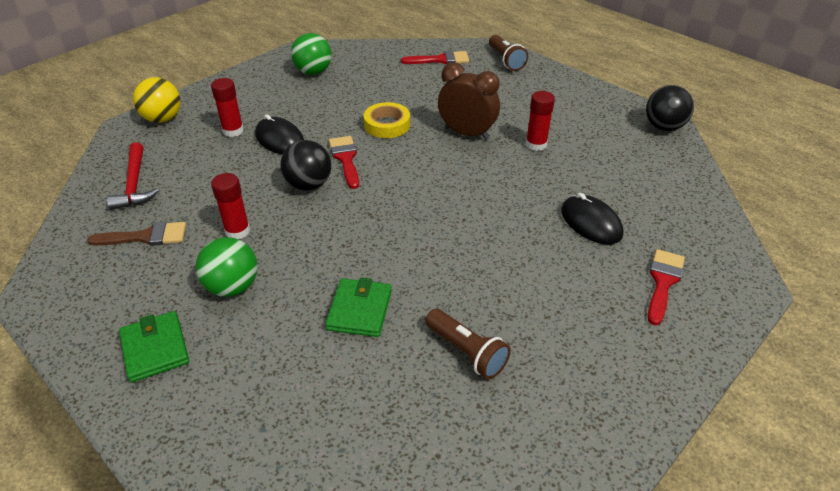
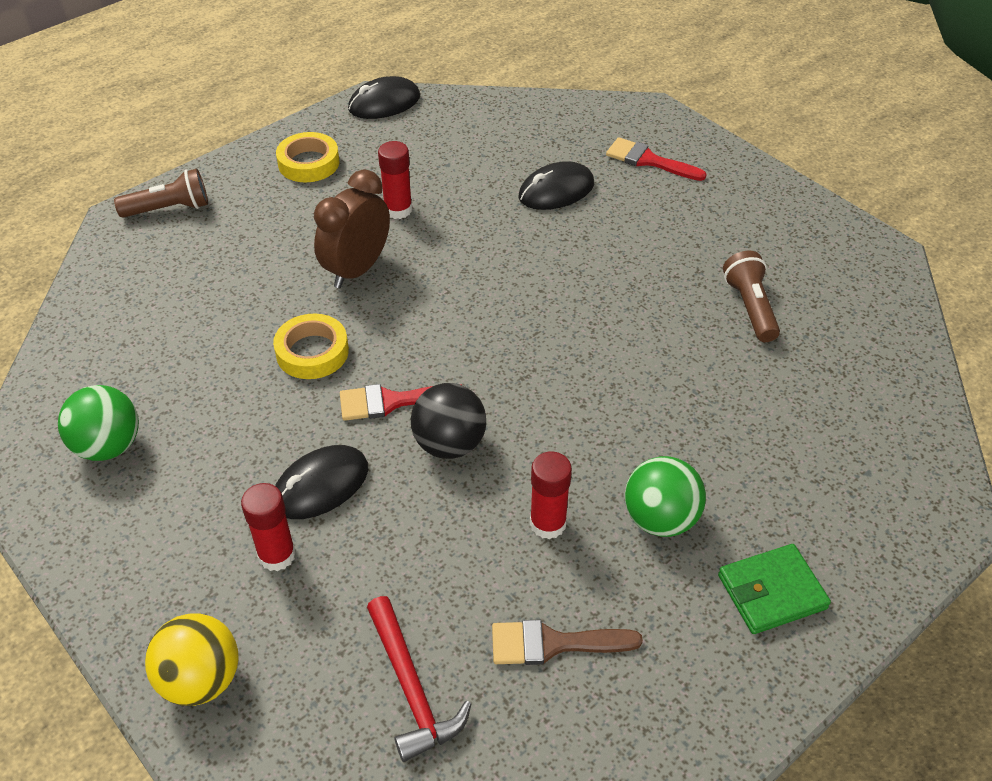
camera: 85 degrees left, 5 degrees up
(135, 184) = (412, 688): red hammer -> red hammer turned 75 degrees clockwise
(146, 237) = (553, 644): brown brush -> brown brush turned 90 degrees counterclockwise
(359, 310) = (696, 390): green wallet -> none
(440, 60) = (136, 279): red brush -> none
(466, 352) = (750, 307): brown flashlight -> brown flashlight turned 60 degrees counterclockwise
(573, 102) = (308, 163): none -> yellow tape
(663, 127) = (384, 103): black ball -> black mouse

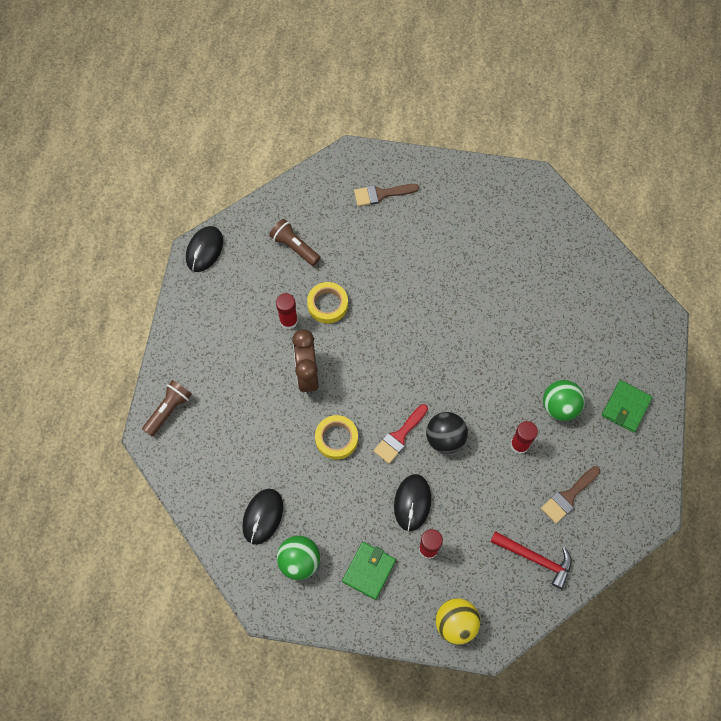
camera: 40 degrees left, 20 degrees up
(172, 521) = (369, 571): none -> green wallet
(308, 163) = (209, 324): yellow tape -> yellow tape (327, 304)
(556, 191) = (354, 249): black mouse -> black mouse (263, 516)
(648, 160) = (381, 194): red brush -> brown brush
(750, 307) = (504, 260): brown flashlight -> brown flashlight (295, 247)

